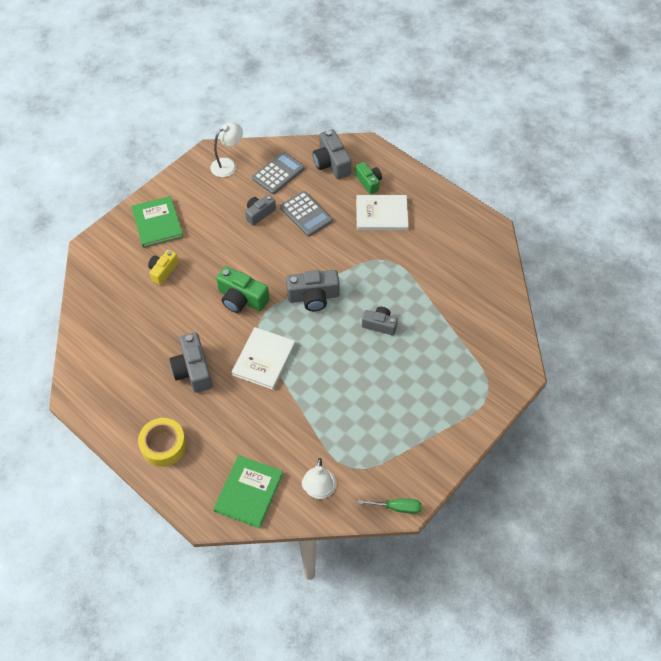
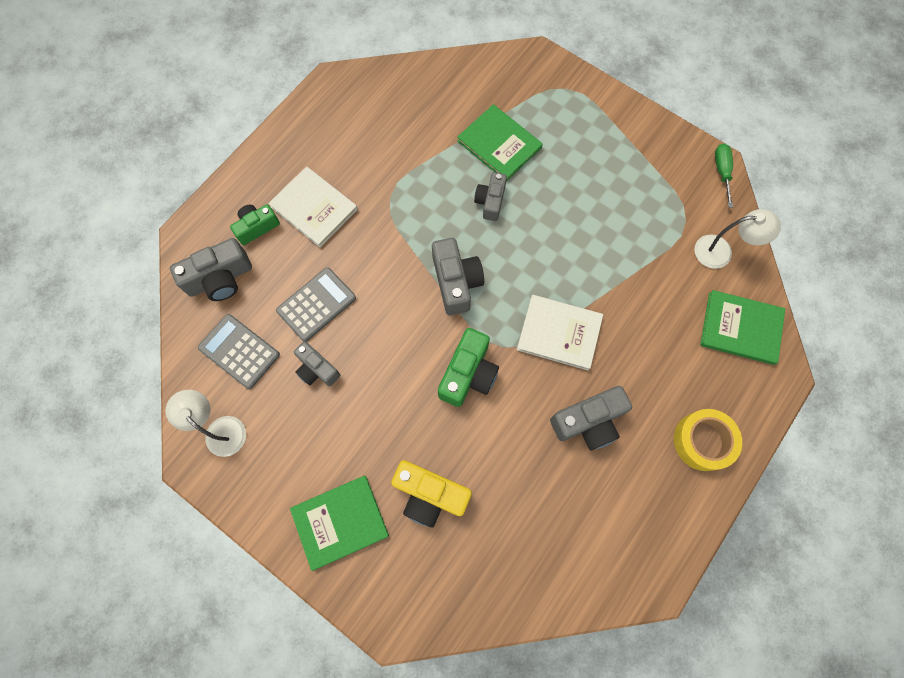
camera: 95 degrees left, 15 degrees up
(163, 271) = (430, 495): yellow camera -> yellow camera, size x1.53
(381, 214) = (314, 208): white book -> white book turned 45 degrees counterclockwise
(432, 336) = (499, 144): none -> green book

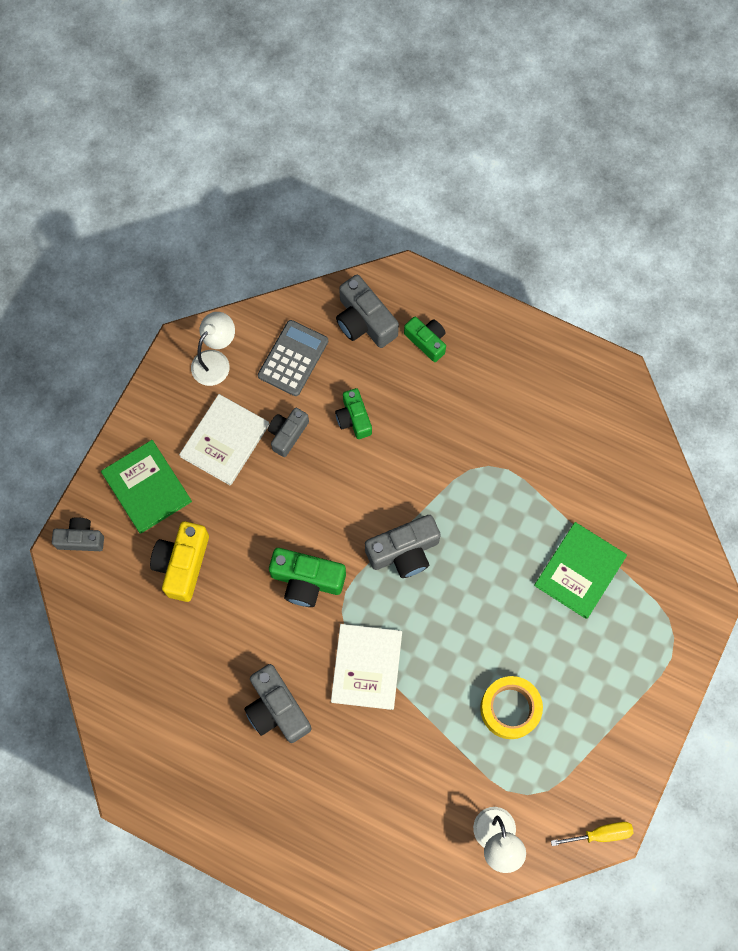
camera: 80 degrees right, 0 degrees up
(314, 208) = (460, 392): white book -> white book (225, 441)
(316, 304) = (354, 418): grey calculator -> green camera
(490, 201) = (506, 572): grey camera -> grey camera (81, 539)
(702, 441) = (275, 830): yellow tape -> yellow tape (510, 709)
(722, 172) = (600, 834): green screwdriver -> yellow screwdriver
(740, 328) = (407, 865): green book -> none

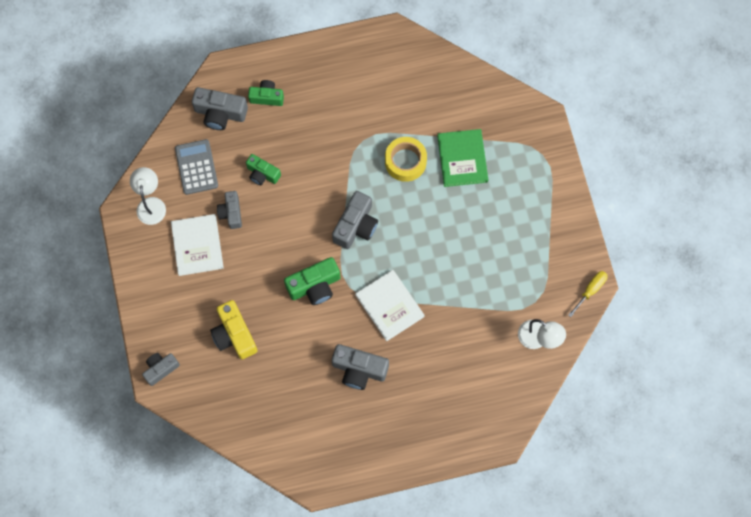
camera: 40 degrees left, 0 degrees up
(147, 487) = (174, 309): green book -> none
(510, 709) = (487, 264): yellow tape -> yellow tape (405, 162)

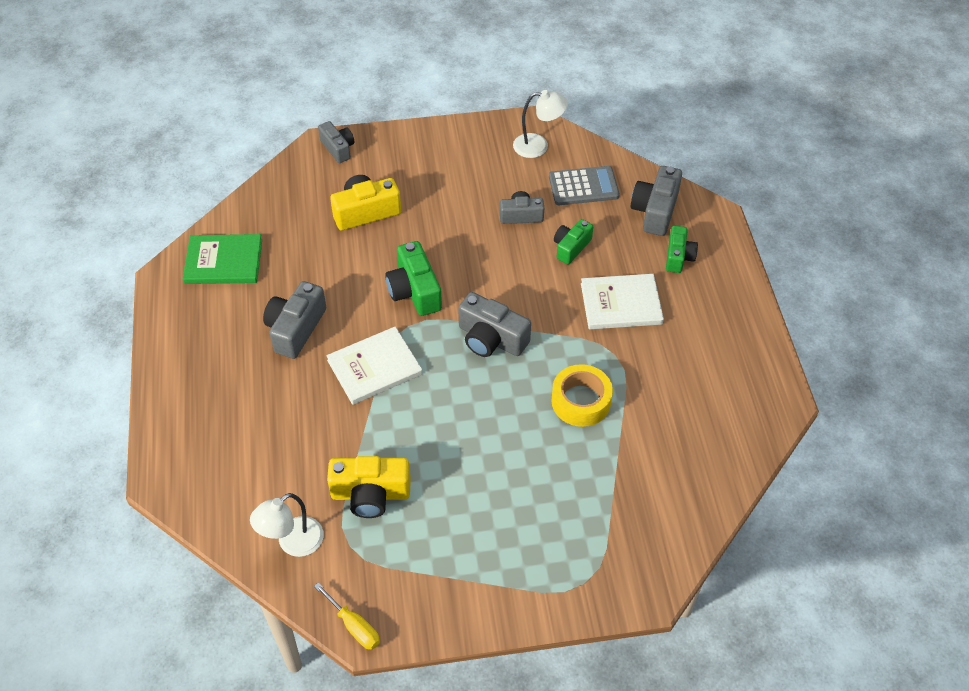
camera: 95 degrees right, 20 degrees down
(197, 245) = (482, 184): white book -> white book (621, 304)
(462, 159) = (582, 472): green book -> green book (223, 261)
(495, 293) = (370, 494): none -> yellow camera

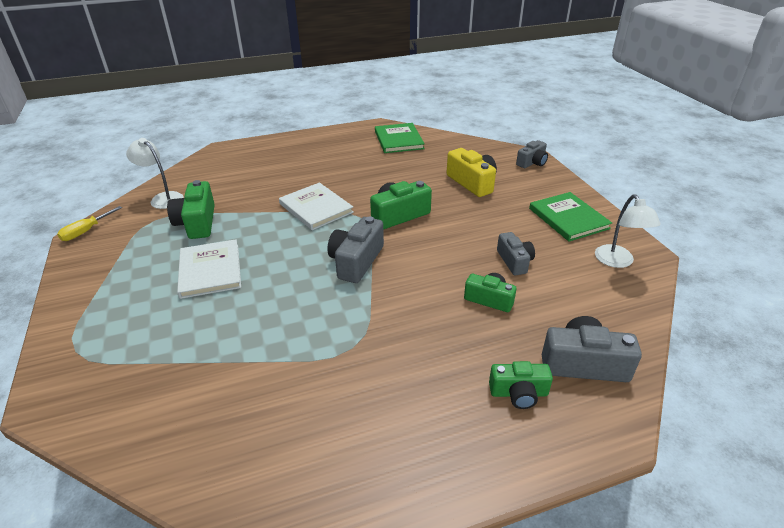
camera: 80 degrees right, 15 degrees down
(295, 329) = (346, 172): grey camera -> none
(370, 494) = (197, 222): yellow camera -> green camera
(461, 155) = (568, 218): none -> green book
(581, 401) = (288, 327): yellow tape -> none
(583, 186) = (582, 299): grey calculator -> none
(621, 304) = (425, 345): white book -> white book (210, 270)

